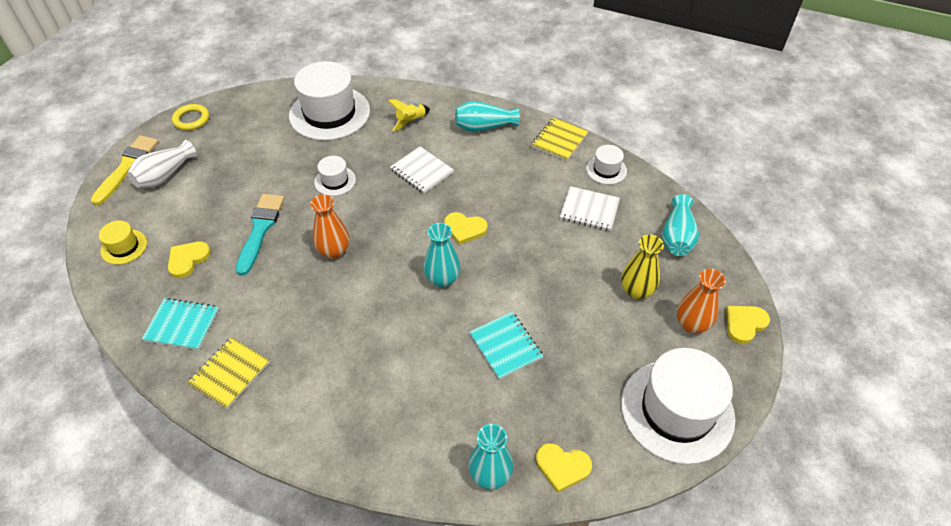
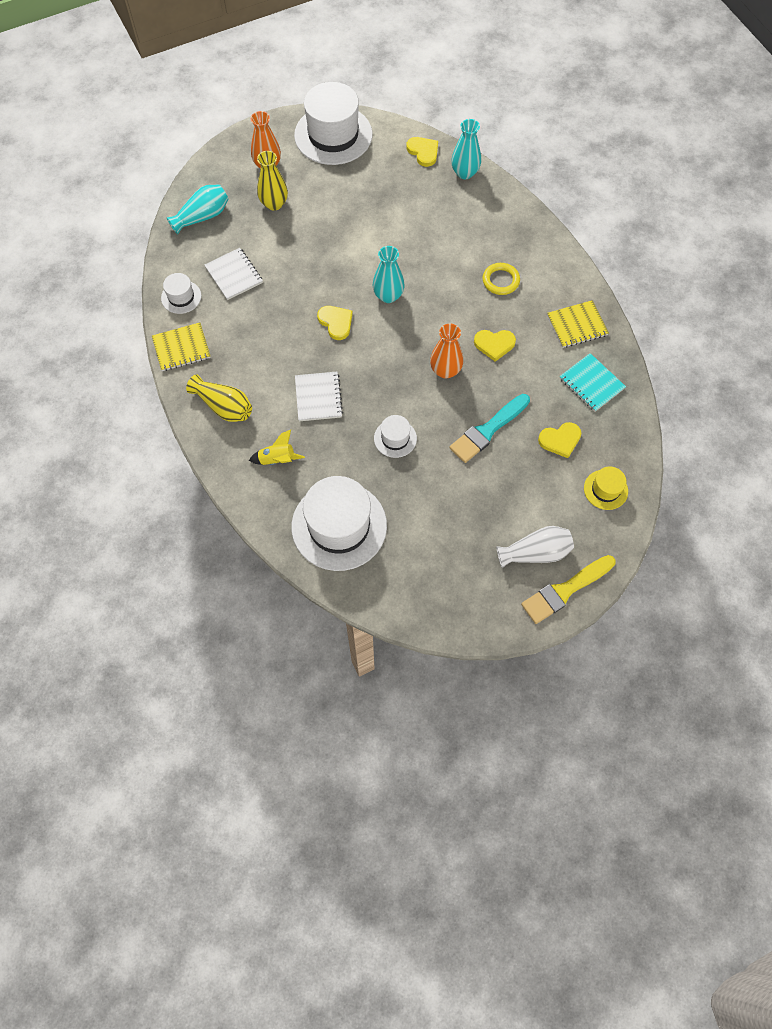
camera: 140 degrees left, 15 degrees up
(191, 119) = (473, 618): yellow ring -> yellow ring (500, 281)
(484, 127) = (224, 406): turquoise vase -> yellow vase
(505, 346) = (391, 227): turquoise notebook -> none
(744, 324) = (237, 145): yellow heart -> yellow heart (494, 344)

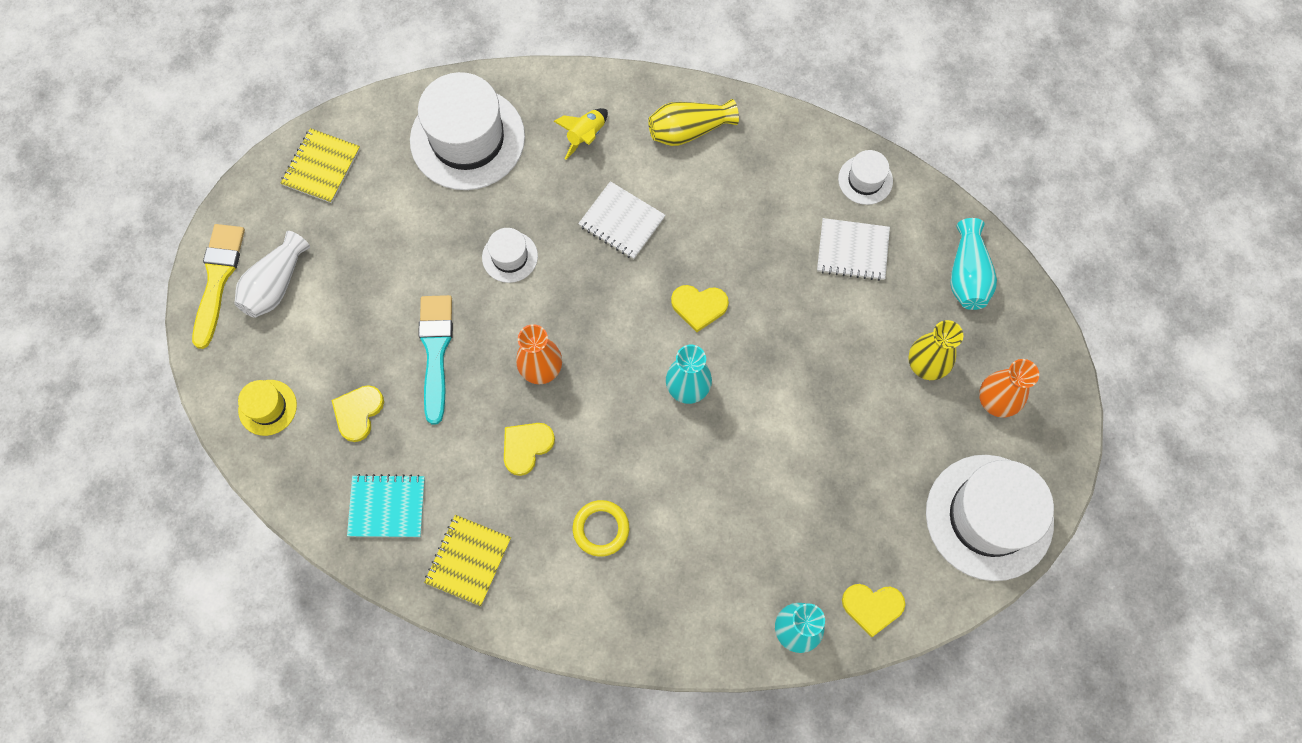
camera: 130 degrees right, 5 degrees up
(181, 348) = (796, 138): yellow notebook -> yellow notebook (321, 167)

